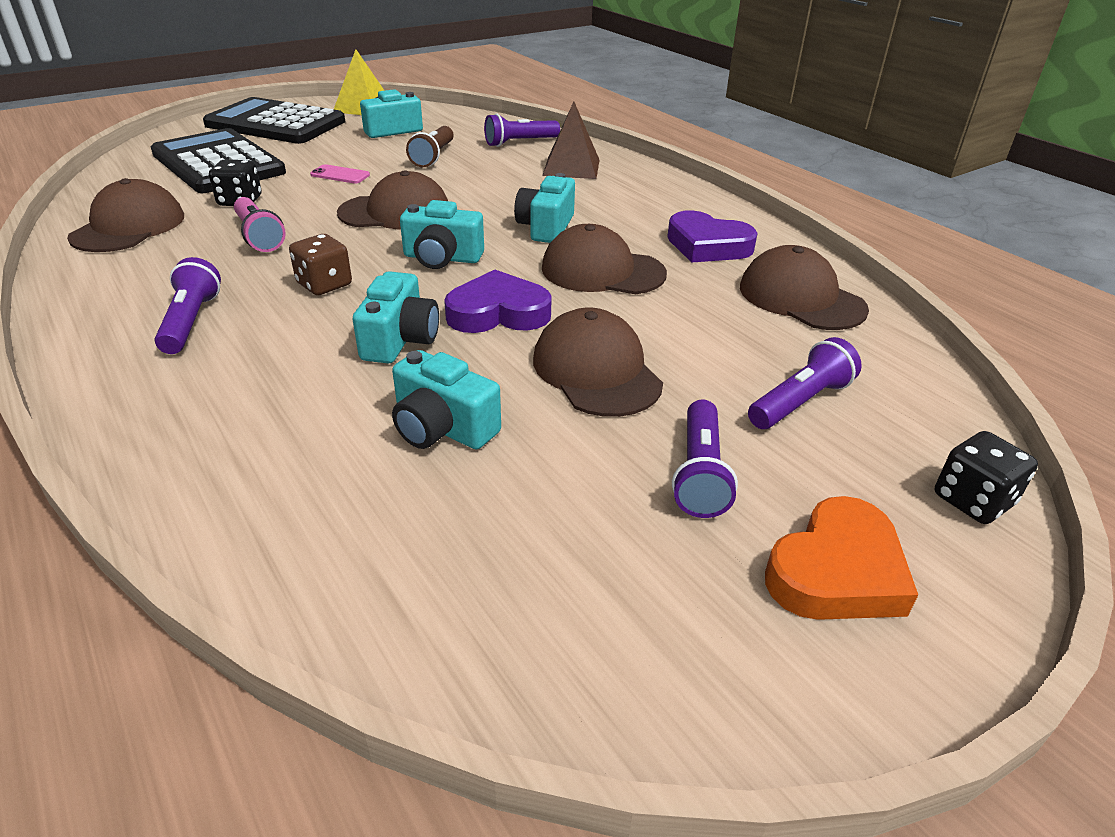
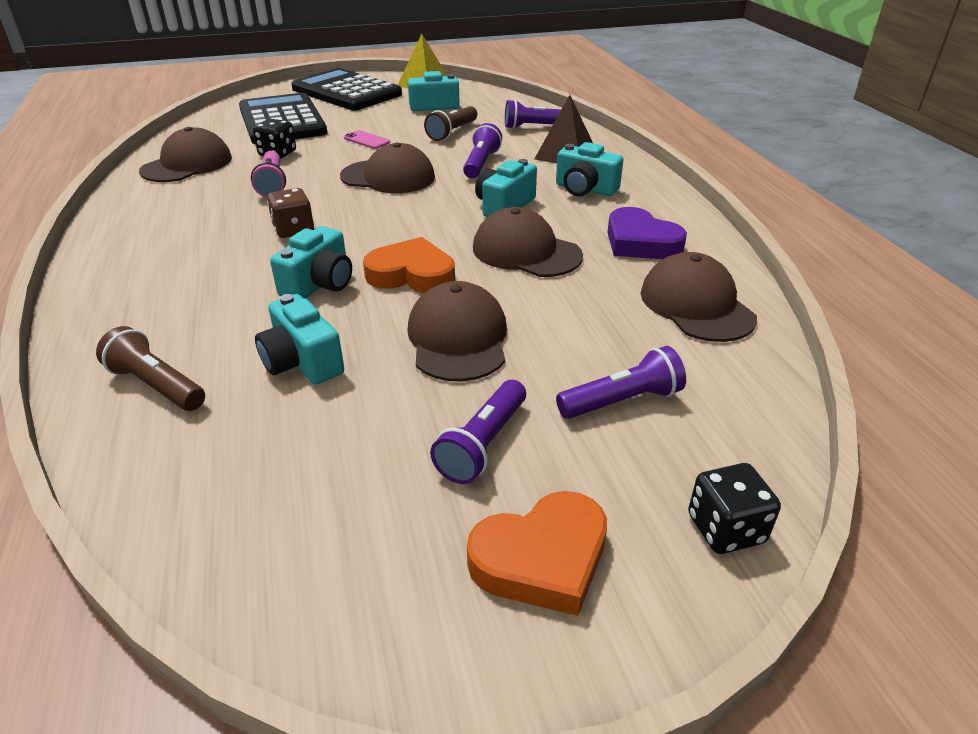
camera: 20 degrees right, 0 degrees up
(191, 322) = (181, 245): purple flashlight -> purple flashlight (481, 164)
(282, 490) = (157, 386): none -> brown flashlight
(442, 258) = (399, 221): turquoise camera -> turquoise camera (585, 189)
(498, 313) = (412, 274): purple heart -> orange heart

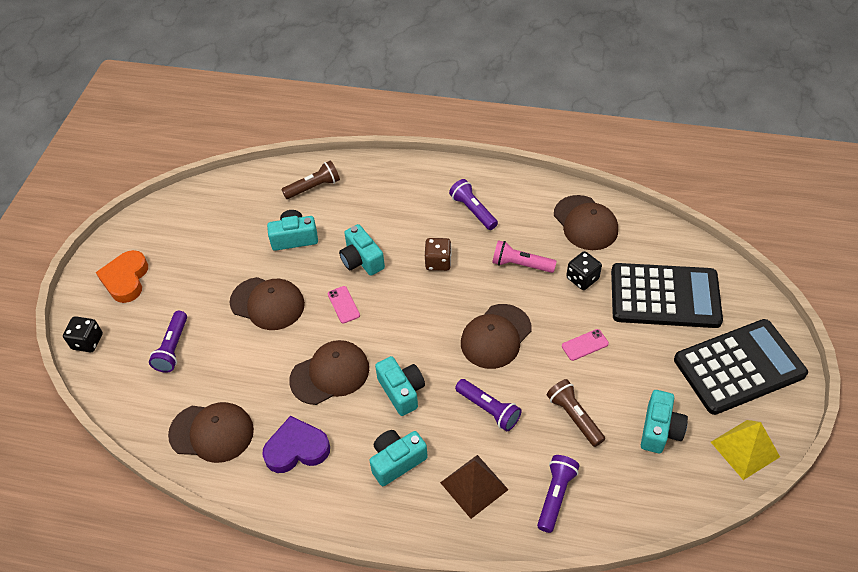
camera: 120 degrees right, 15 degrees up
(412, 274) = (343, 305): orange heart -> pink phone
(483, 444) = (190, 284): purple flashlight -> purple flashlight (473, 211)

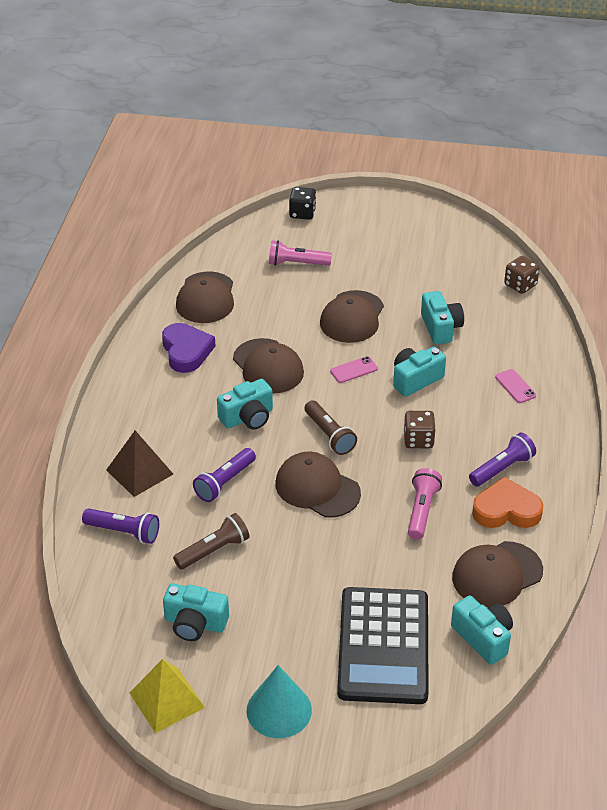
camera: 85 degrees right, 10 degrees down
(126, 279) = (375, 224): orange heart -> orange heart (506, 510)
(173, 348) = (297, 263): purple flashlight -> pink flashlight
(246, 180) = (520, 285): none -> brown dice
(313, 187) = (518, 336): brown flashlight -> brown flashlight (329, 435)
(397, 461) = (169, 417): turquoise camera -> turquoise camera (483, 638)
(582, 278) = (405, 567): black dice -> none
(585, 345) = (308, 564): pink phone -> pink phone (515, 386)
(739, 367) = (279, 710): black calculator -> turquoise cone

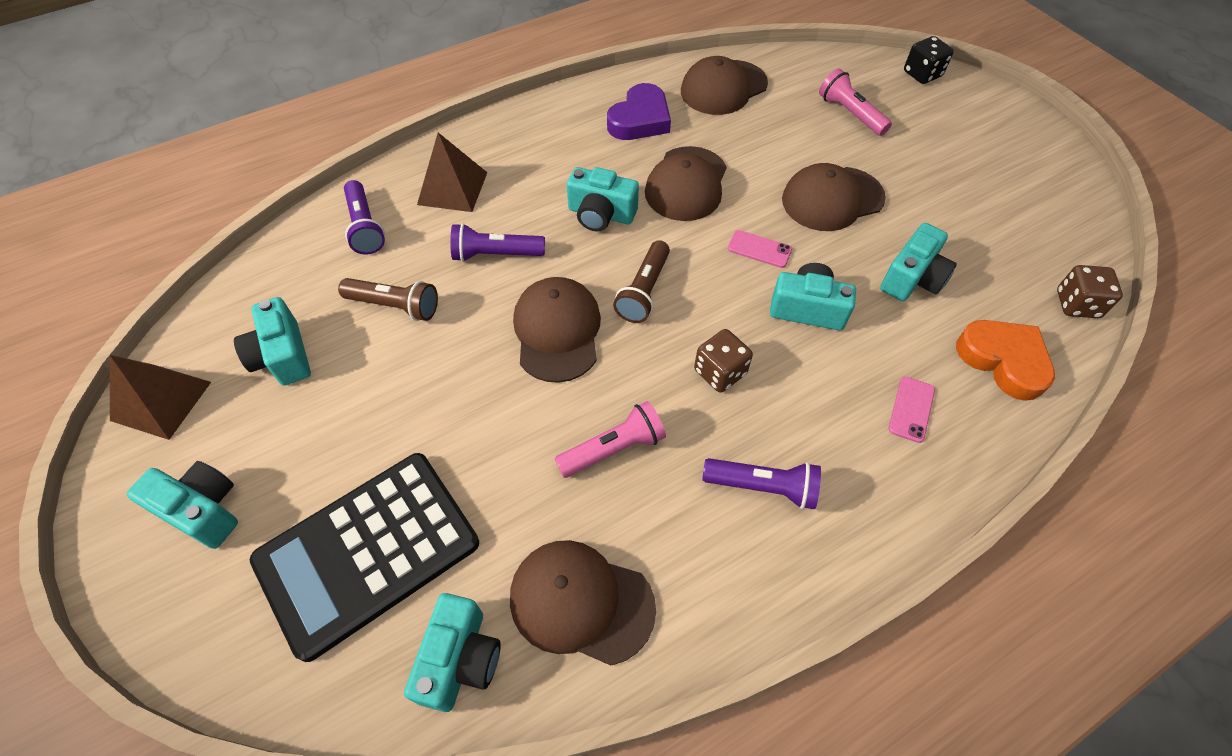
camera: 50 degrees right, 15 degrees up
(167, 700) = (161, 401): yellow pyramid -> brown pyramid
(279, 710) = (203, 510): turquoise cone -> turquoise camera
(506, 510) = (699, 538): orange heart -> orange heart (1003, 360)

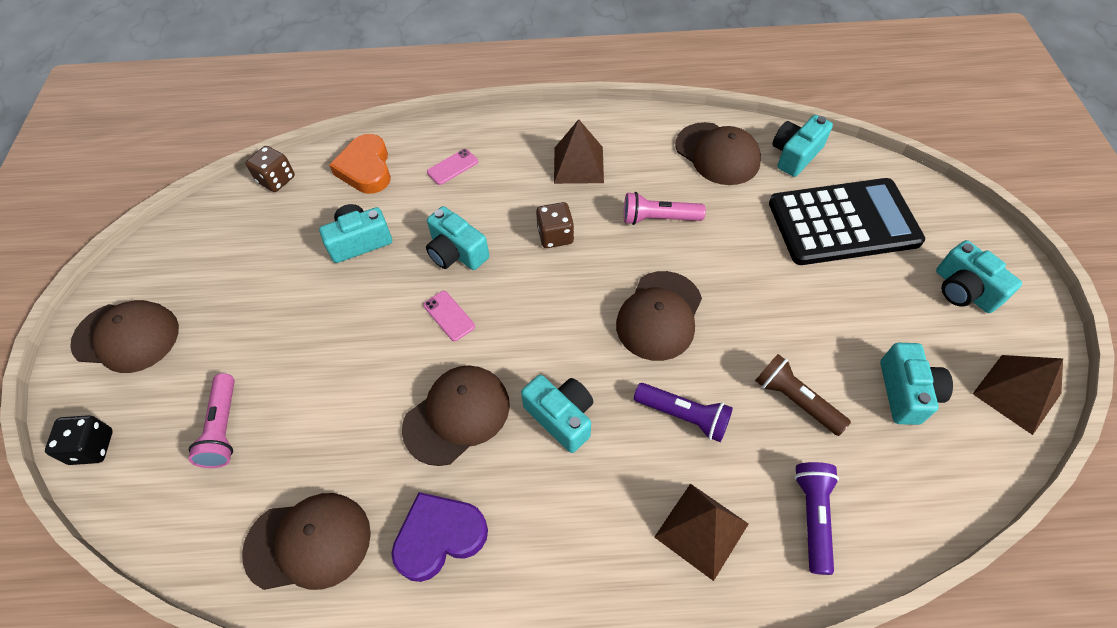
camera: 150 degrees left, 0 degrees up
(644, 291) = (570, 320): brown flashlight -> none
(762, 487) = (578, 164): purple flashlight -> brown pyramid
(832, 199) = (345, 336): brown cap -> brown cap (126, 337)

